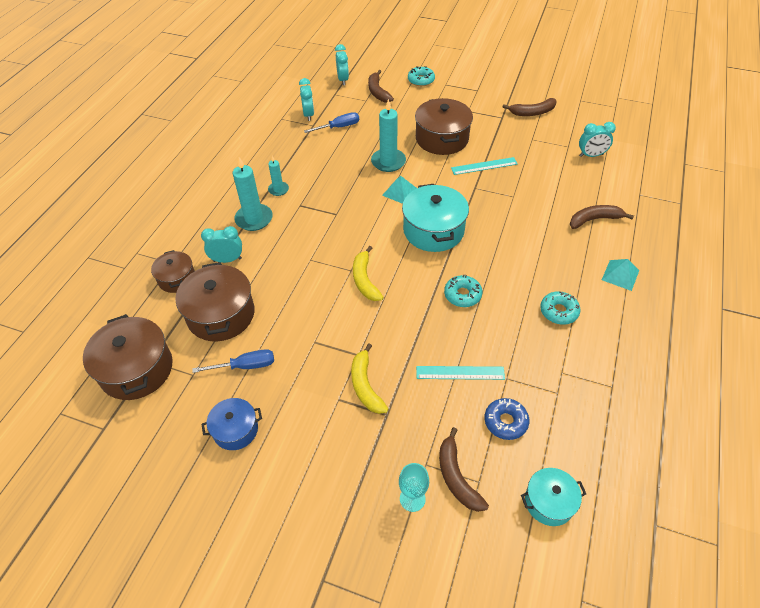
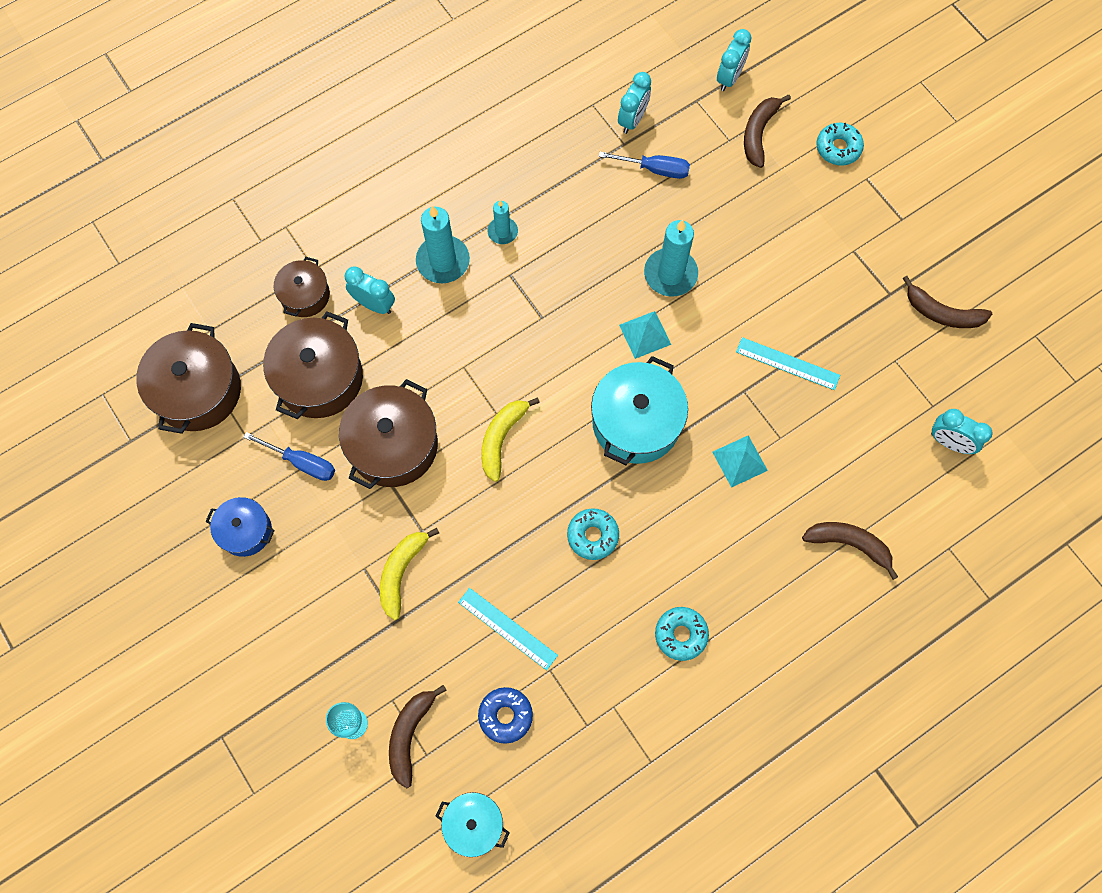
camera: 35 degrees right, 20 degrees up
(442, 139) = (773, 279): brown pot -> brown pot (393, 445)
(620, 275) = (800, 641): turquoise pyramid -> turquoise pyramid (740, 461)

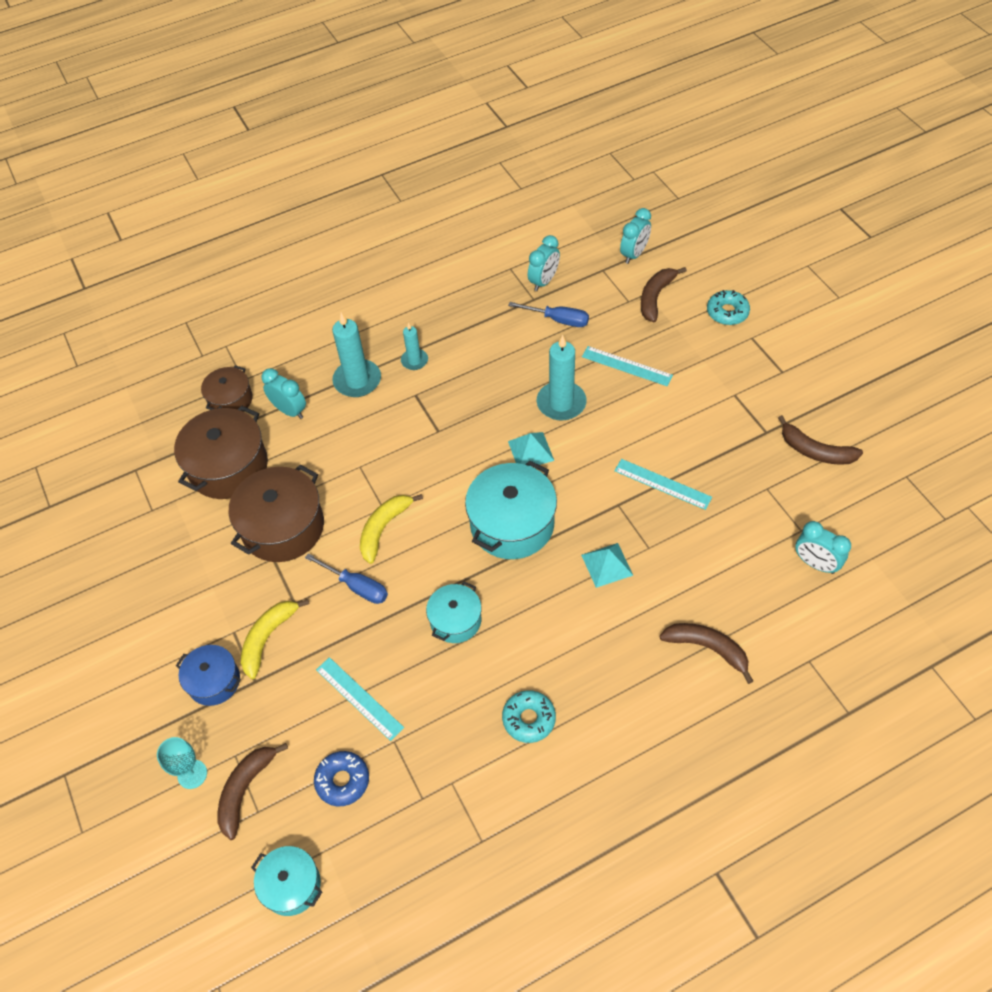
camera: 10 degrees right, 15 degrees down
(198, 391) = (118, 470): brown pot -> none
(245, 531) = (132, 590): blue pot -> blue pot (214, 681)
(302, 462) = (197, 535): blue screwdriver -> blue screwdriver (357, 586)
(592, 536) = (455, 620): turquoise donut -> turquoise pot
(736, 223) = (626, 366): none -> turquoise ruler

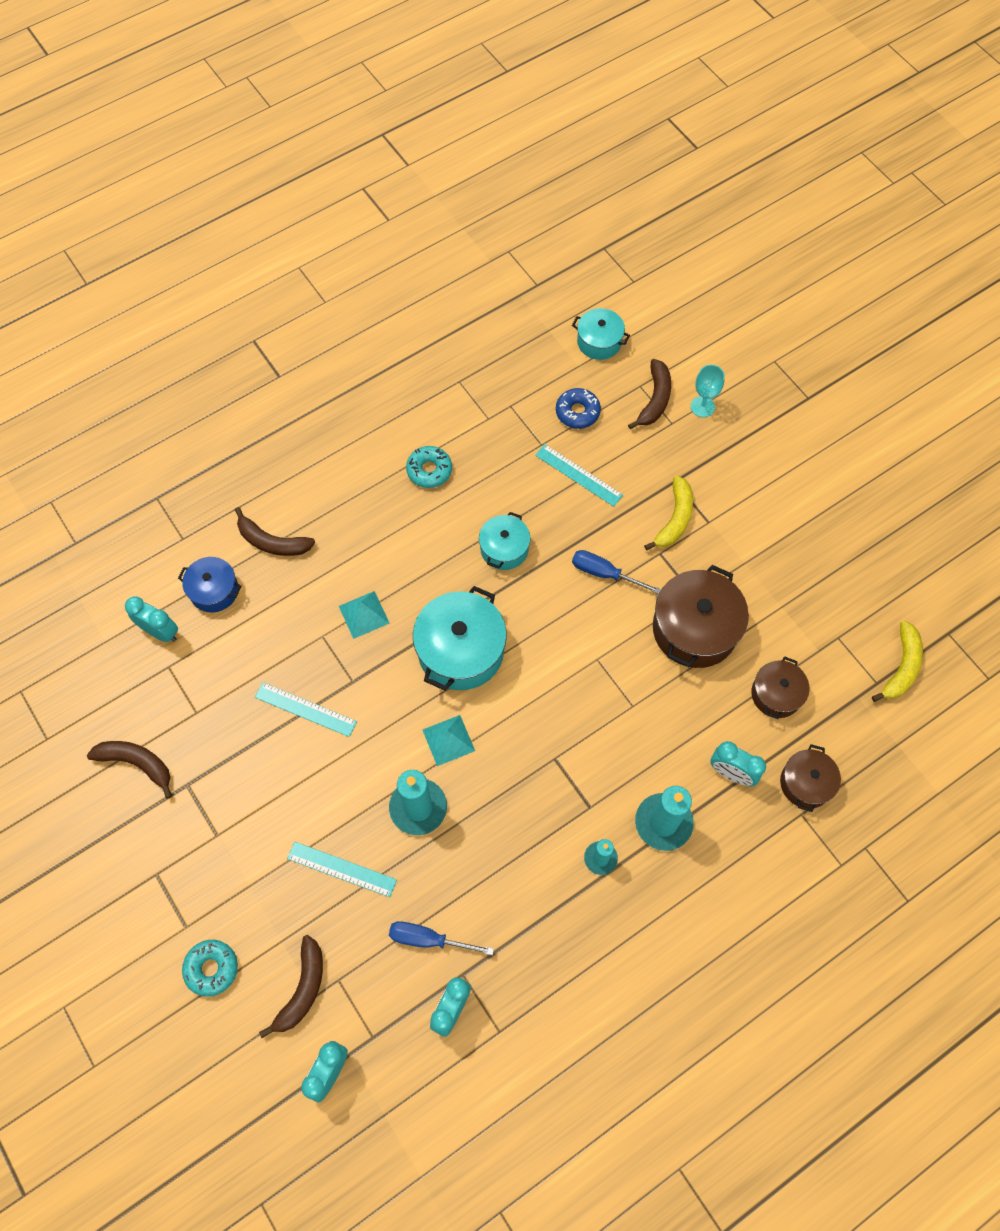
camera: 170 degrees right, 10 degrees up
(214, 681) = (711, 478): blue pot -> blue pot (214, 590)
(228, 467) = (776, 694): brown pot -> brown pot, size x0.58
(383, 529) = (591, 635): yellow banana -> yellow banana (901, 667)

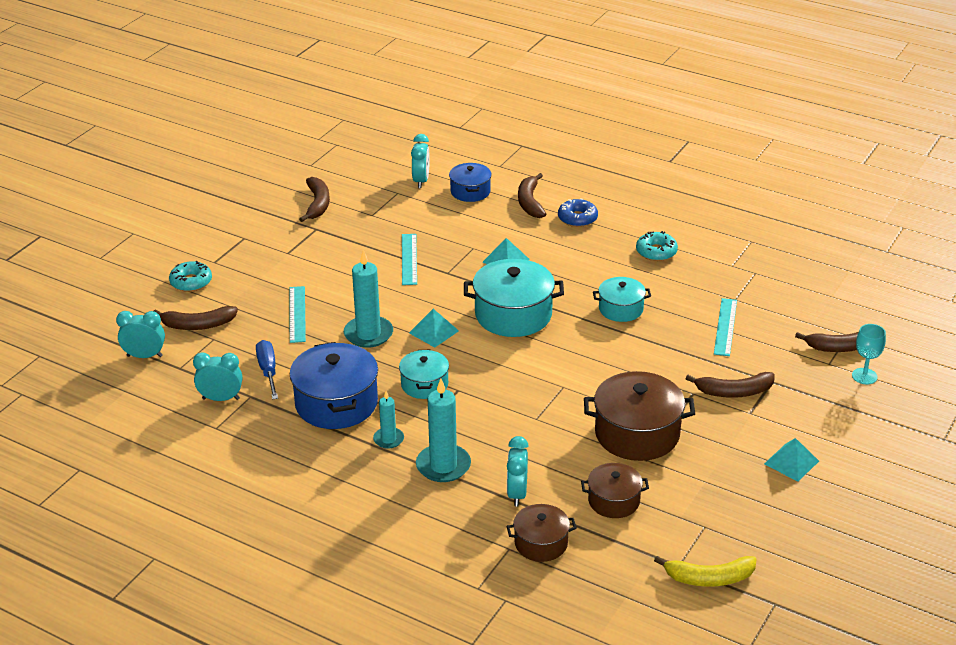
camera: 65 degrees right, 30 degrees down
(519, 888) = (336, 403): none -> blue pot
(577, 412) = (785, 308): blue donut -> blue donut (577, 218)
(599, 342) = (867, 300): turquoise pot -> turquoise pot (424, 384)
(604, 573) = (645, 367): blue screwdriver -> none
(675, 518) = (734, 392): yellow banana -> brown banana
(787, 526) = (791, 462): none -> turquoise pyramid

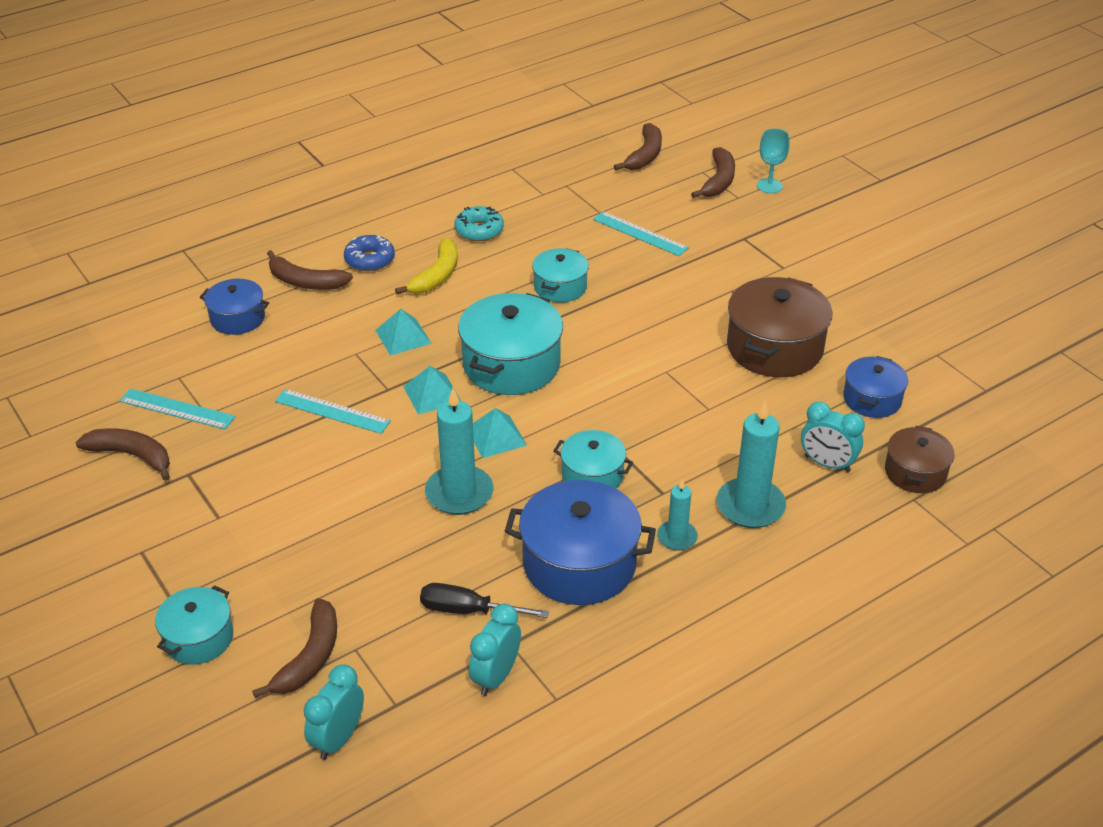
camera: 65 degrees left, 5 degrees up
(191, 282) = (198, 638): turquoise donut -> turquoise pot
(268, 371) = (468, 610): blue screwdriver -> black screwdriver
(297, 314) = (365, 547): turquoise ruler -> turquoise ruler (177, 409)
(421, 181) = (173, 350): turquoise clock -> none
(614, 501) = (872, 399): brown pot -> blue pot
(709, 578) = (1012, 377): yellow banana -> yellow banana (437, 275)
(734, 392) = (746, 265): brown banana -> brown banana (645, 155)
(791, 462) = (869, 270): turquoise pyramid -> turquoise pyramid (432, 394)

